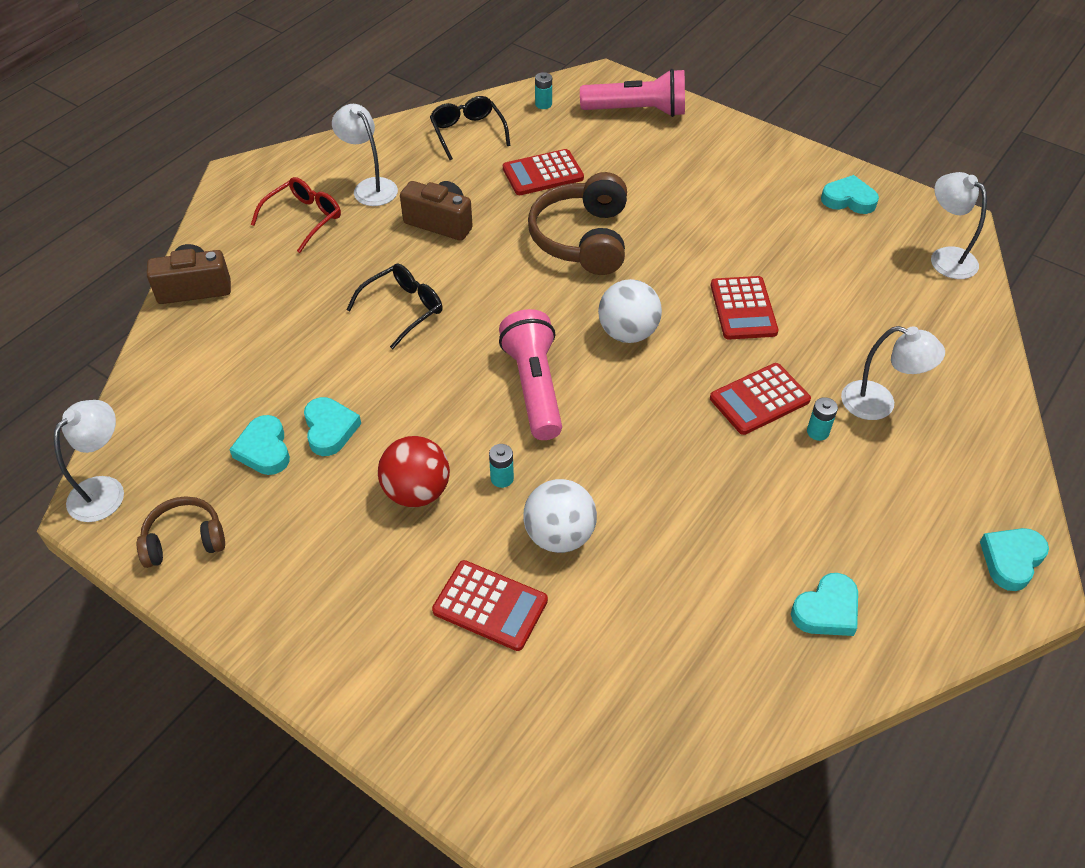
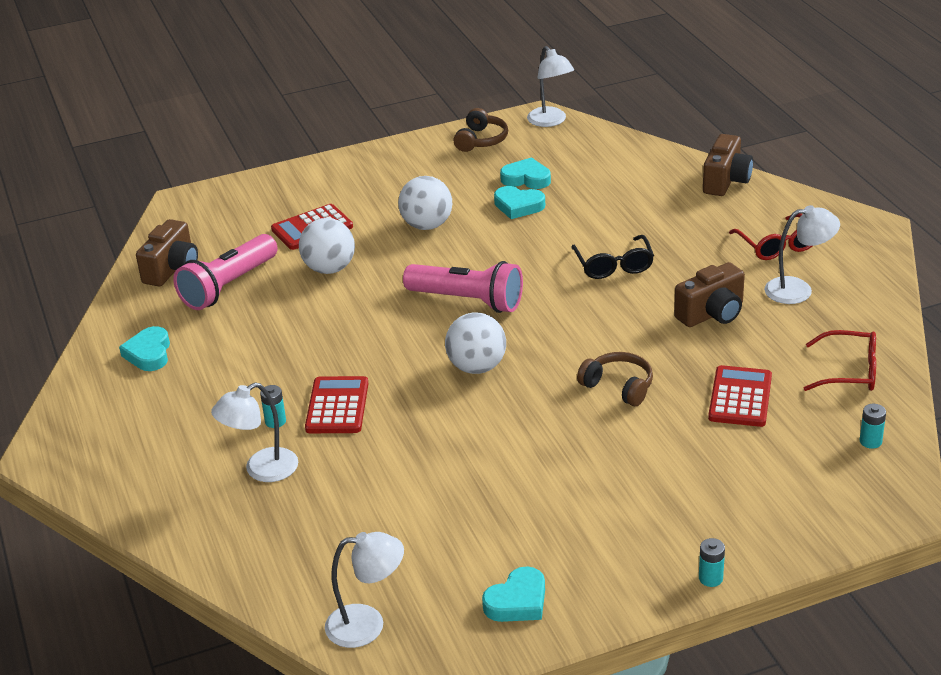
camera: 125 degrees right, 15 degrees down
(417, 492) = (427, 225): red ball -> white ball
(467, 132) = (850, 372): black glasses -> red glasses
(502, 478) = (400, 261): turquoise battery -> turquoise battery (710, 578)
(582, 239) = (618, 386): brown headphones -> brown headphones, size x0.58
(637, 111) = (807, 509): pink flashlight -> pink flashlight (228, 286)
(673, 707) = (172, 269): none -> brown camera
(743, 309) = (439, 445): red calculator -> none
(1011, 560) = (71, 458): turquoise heart -> none

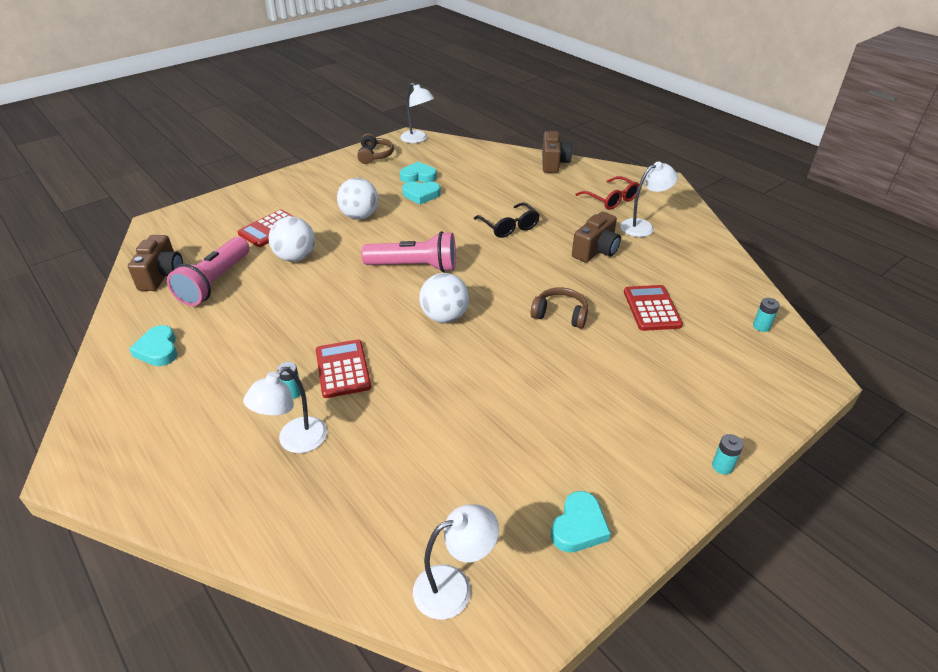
camera: 20 degrees left, 5 degrees up
(850, 372) = (713, 277): red glasses -> none

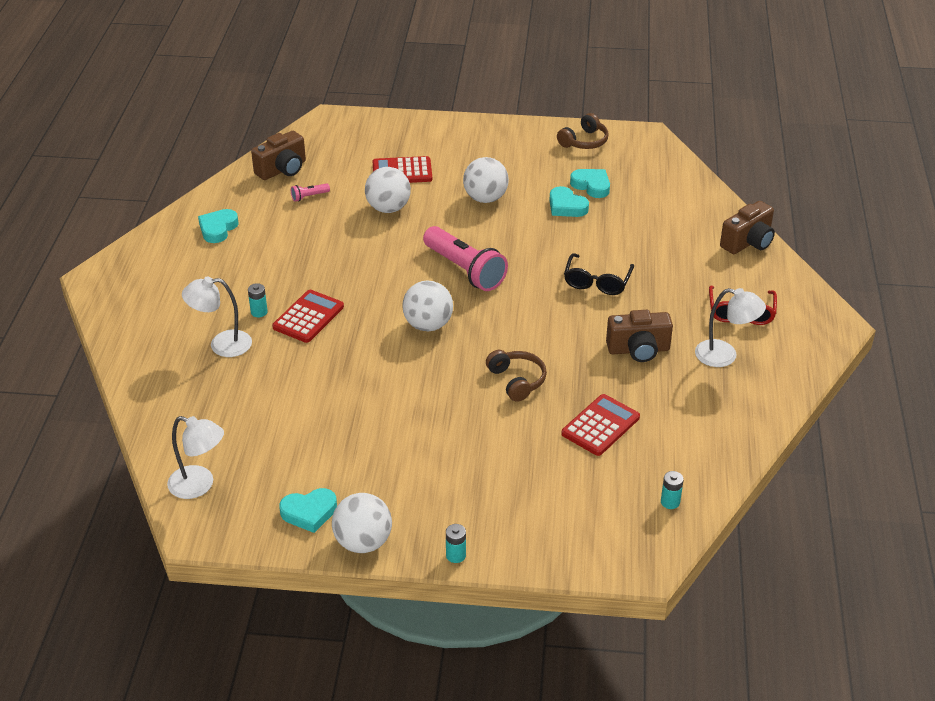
camera: 45 degrees right, 0 degrees up
(215, 282) = (309, 197): pink flashlight -> pink flashlight, size x0.42
(417, 139) = (651, 143): white lamp -> none
(653, 514) = (363, 542): none -> white ball

